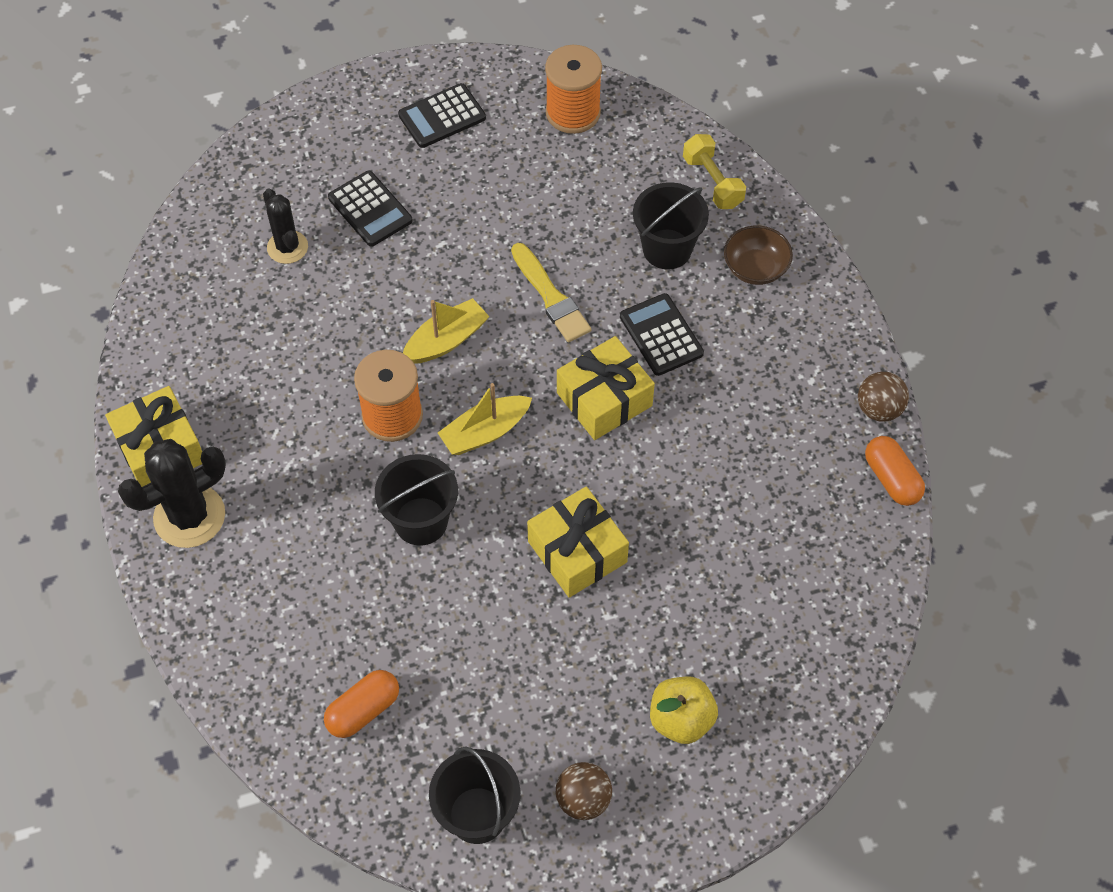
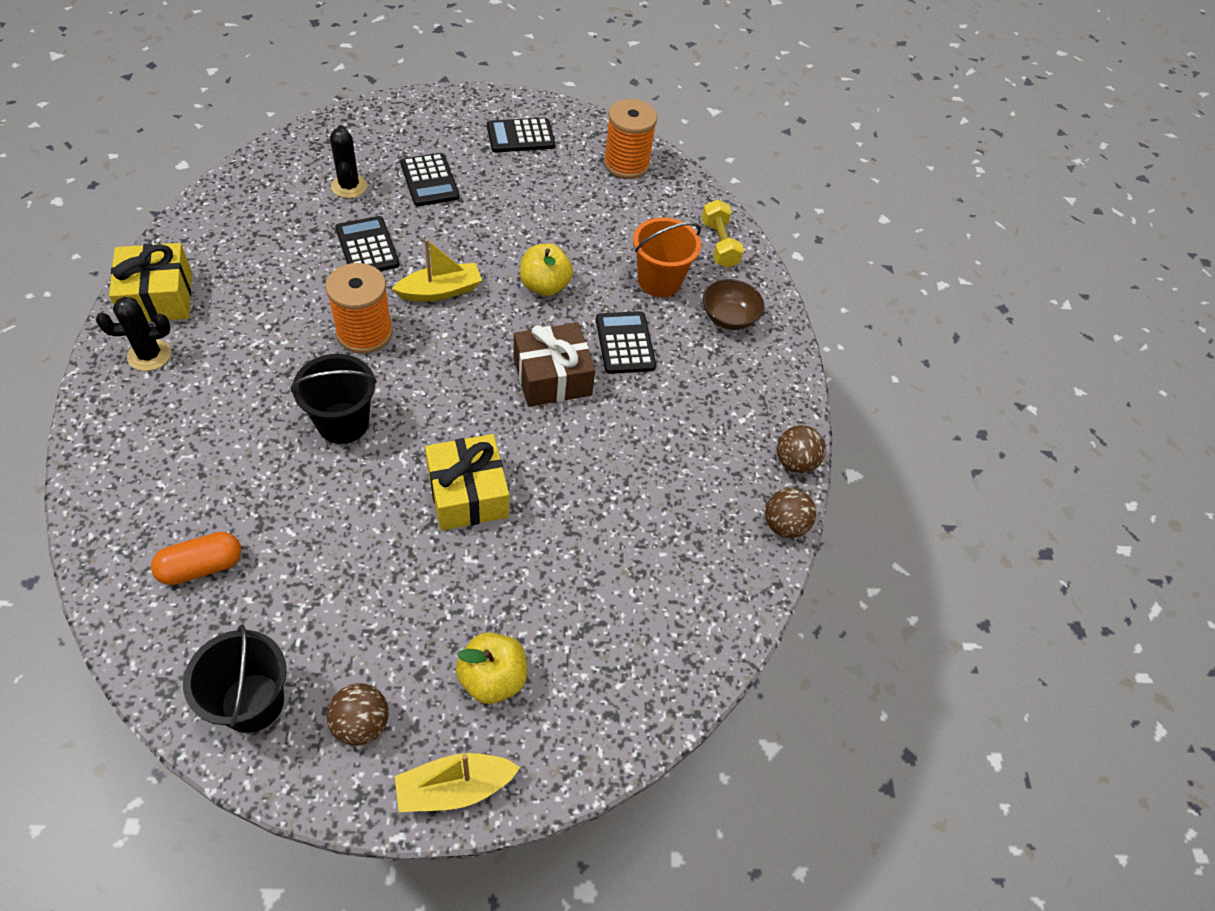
camera: 10 degrees right, 5 degrees down
(189, 516) = (149, 355): black cactus -> black cactus, size x0.63
(345, 315) = (367, 247): none -> black calculator
(485, 432) = (436, 370): yellow boat -> yellow boat (454, 787)
(551, 297) = (544, 286): yellow brush -> yellow apple
(604, 399) = (552, 377): yellow gift -> brown gift
(667, 249) = (659, 281): black bucket -> orange bucket
(891, 479) = (784, 525): orange capsule -> brown ball

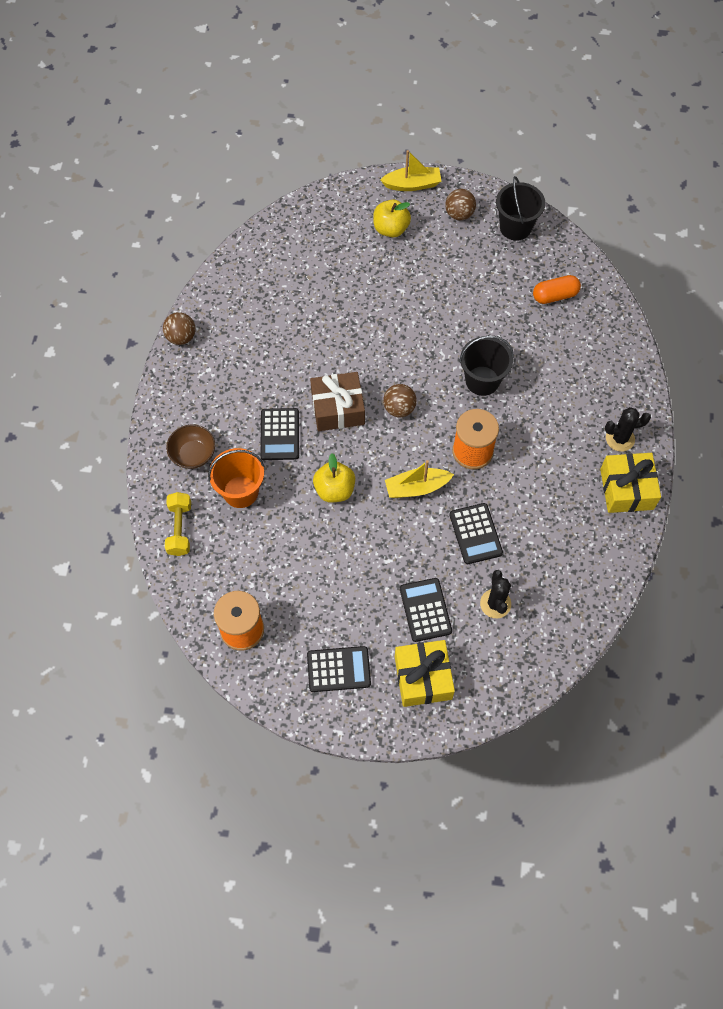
camera: 165 degrees left, 10 degrees up
(468, 493) = (401, 329): yellow gift -> yellow gift (423, 677)
(784, 525) = (202, 297): brown ball -> brown ball (399, 408)

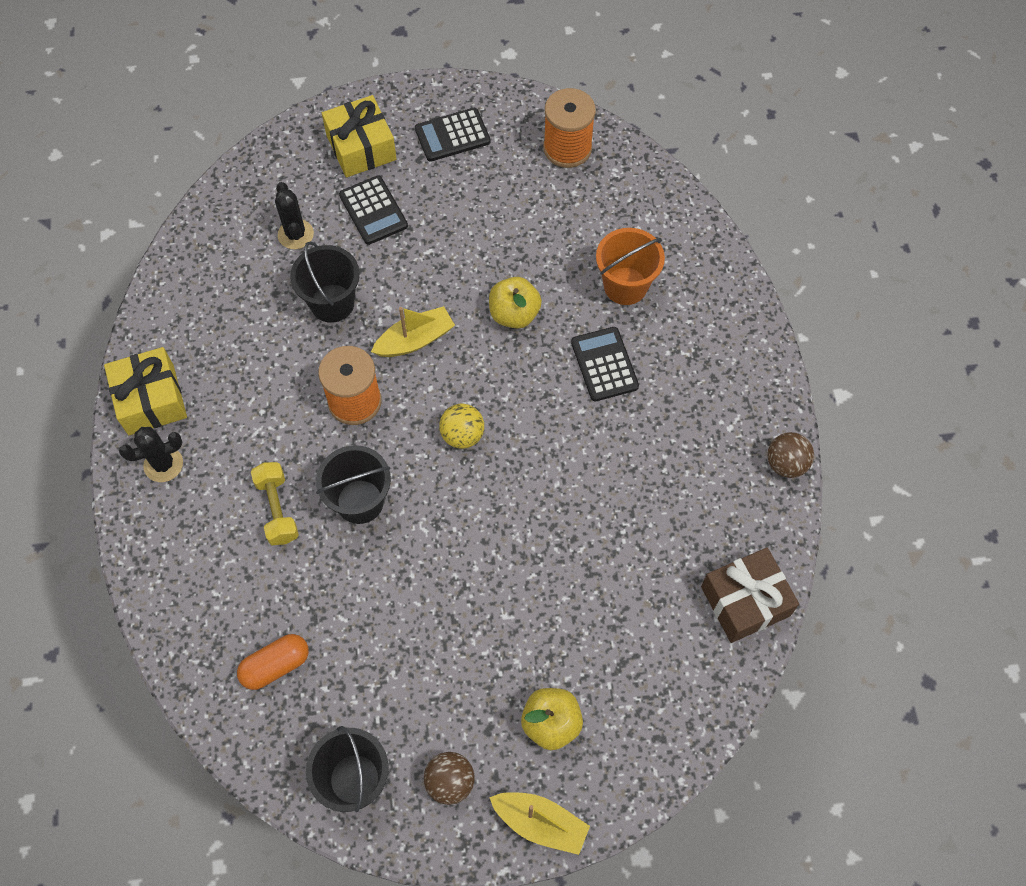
camera: 165 degrees right, 0 degrees up
(180, 529) = (678, 230): yellow dumbbell -> yellow dumbbell (277, 509)
(193, 454) = (700, 315): brown bowl -> none
(338, 408) = (542, 415): brown gift -> brown gift (745, 601)
(399, 408) = (462, 435): brown ball -> yellow ball
(412, 184) = (540, 823): yellow boat -> yellow boat turned 135 degrees counterclockwise
(475, 534) = (332, 303): black calculator -> black bucket

